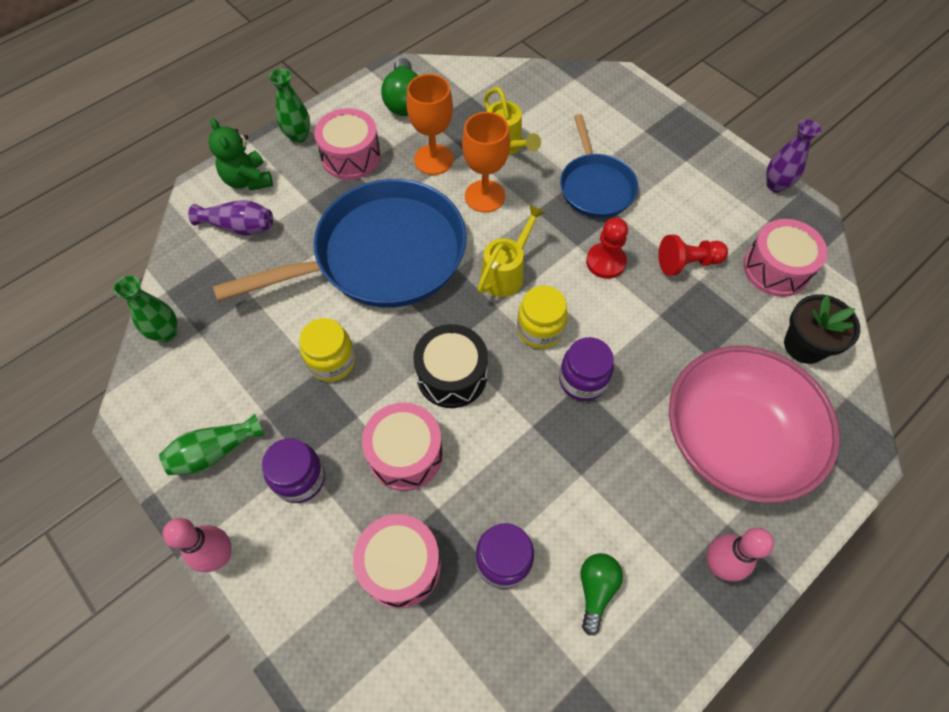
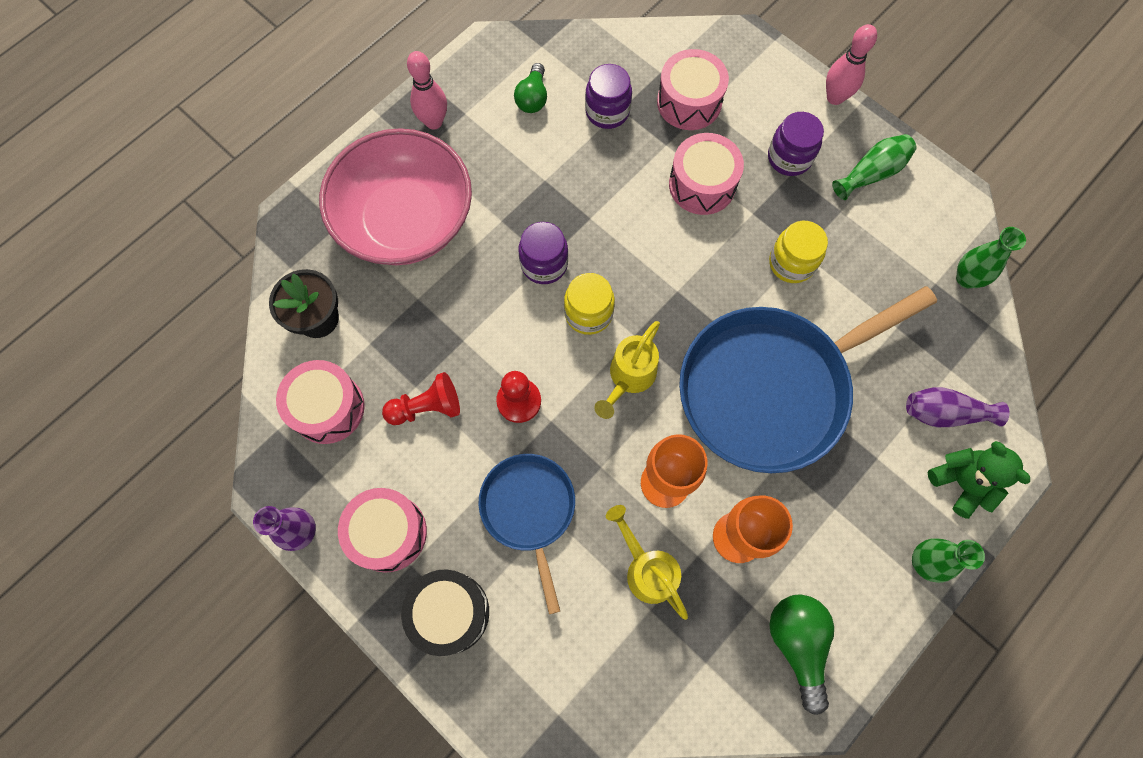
camera: 175 degrees right, 10 degrees up
(351, 157) = (844, 532): pink drum -> pink drum (388, 533)
(451, 375) = (671, 259): black drum -> black drum (450, 612)

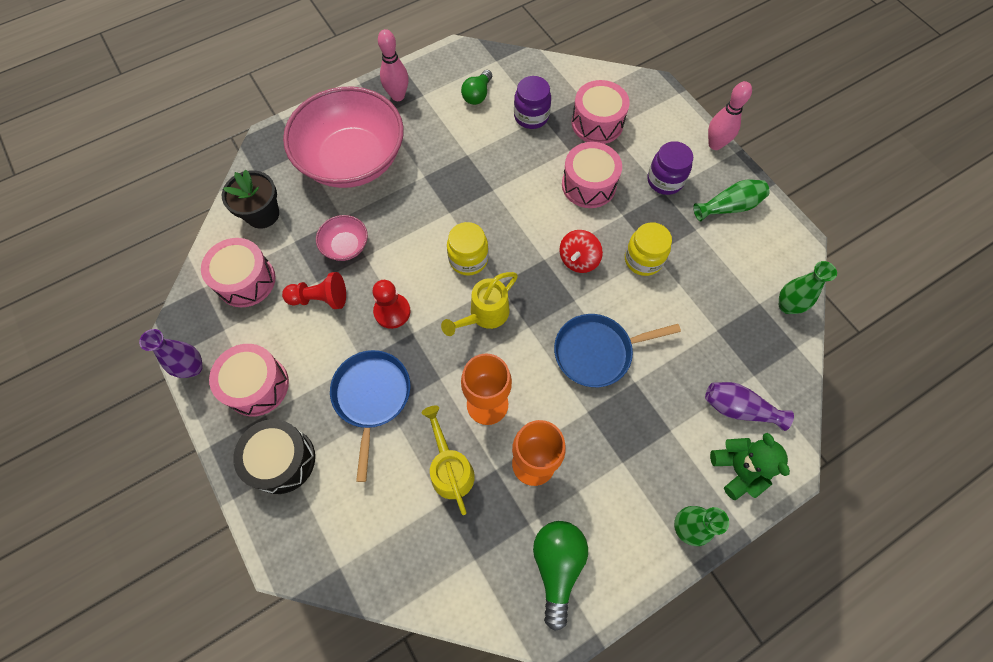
camera: 15 degrees right, 5 degrees down
(435, 333) = (345, 246): none -> pink bowl
(544, 264) = (446, 215): purple jar -> none
(717, 282) = (578, 260): none -> red spinning top
(770, 388) = (597, 352): blue pan -> blue pan, size x0.54

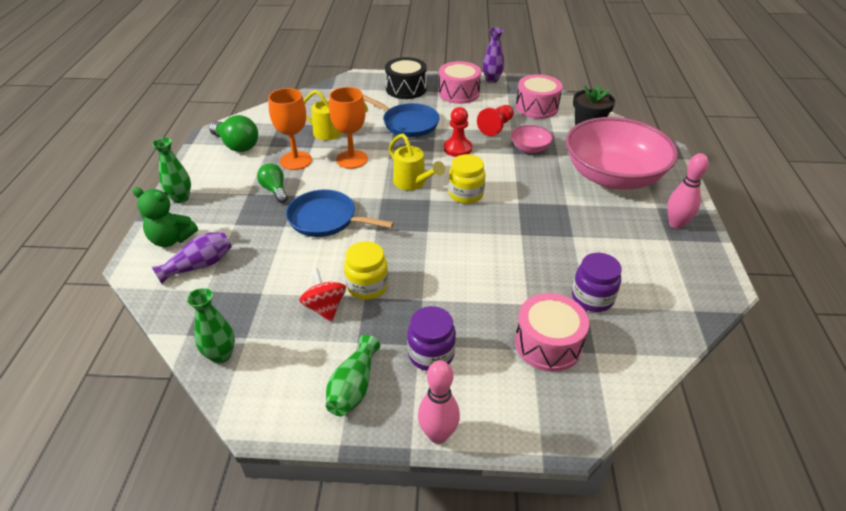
camera: 125 degrees right, 25 degrees down
(477, 95) = (647, 274): green light bulb -> green light bulb (275, 190)
(484, 315) = (413, 183): yellow watering can -> yellow watering can turned 150 degrees clockwise
(578, 260) = (407, 248): red spinning top -> red spinning top (325, 307)
(588, 185) = (475, 294): pink drum -> none
(597, 352) = (326, 219): blue pan -> blue pan turned 90 degrees counterclockwise

